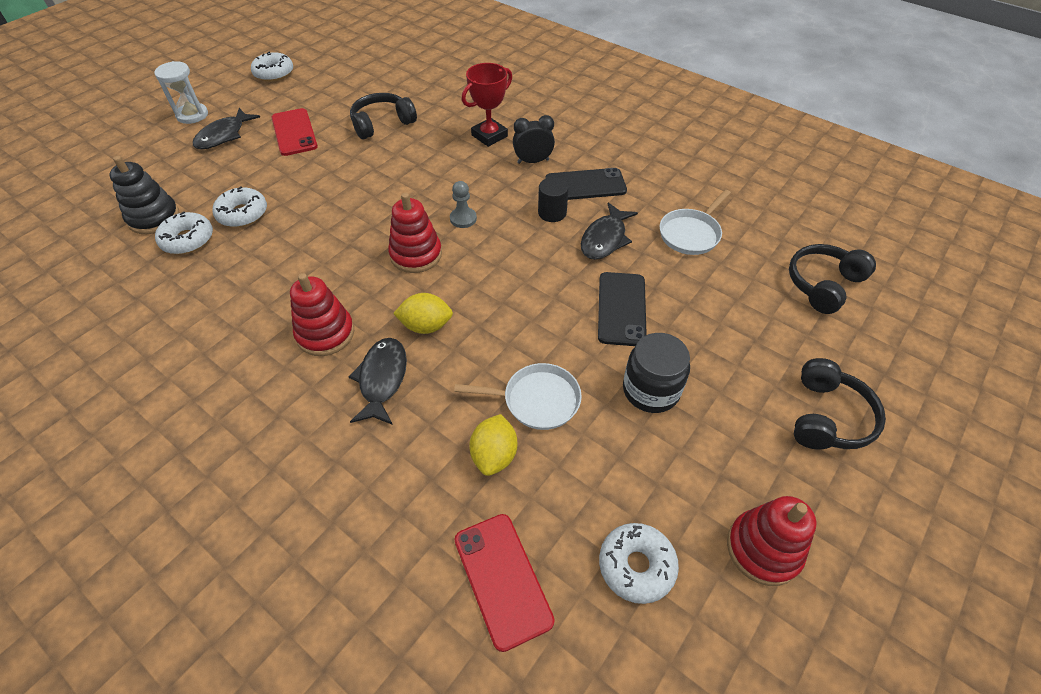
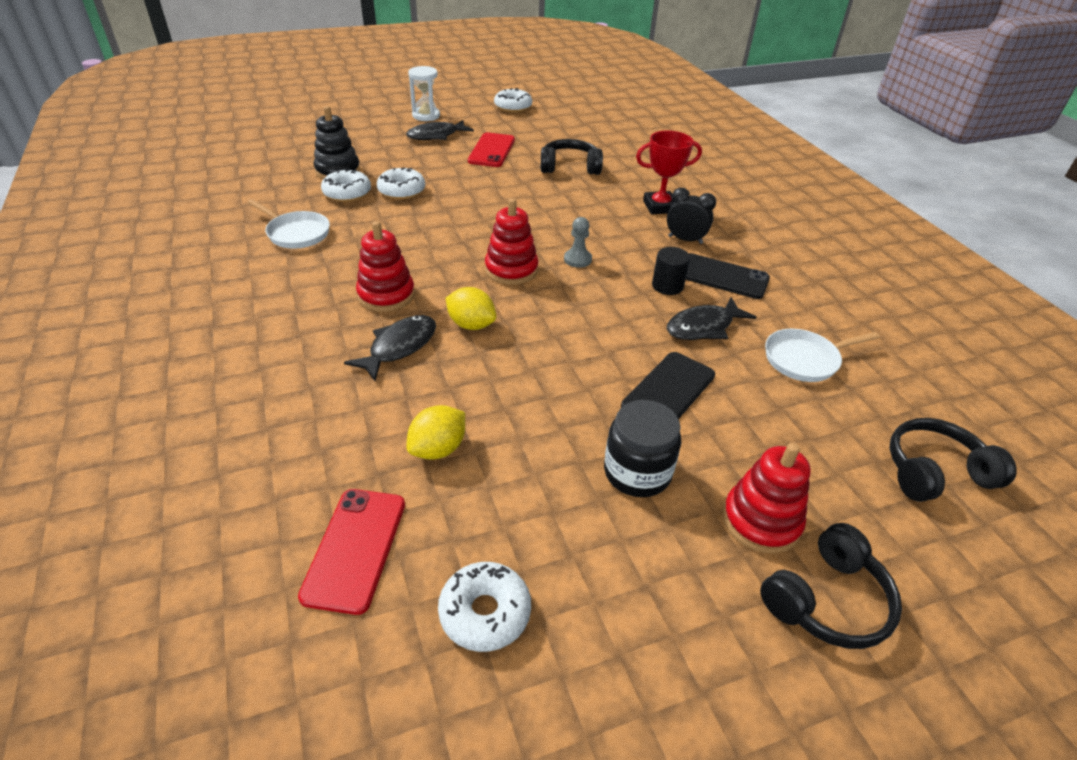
camera: 30 degrees right, 10 degrees down
(536, 400) = (516, 425): white pan -> white pan (296, 233)
(763, 549) = (633, 680): red stacking toy -> red stacking toy (761, 521)

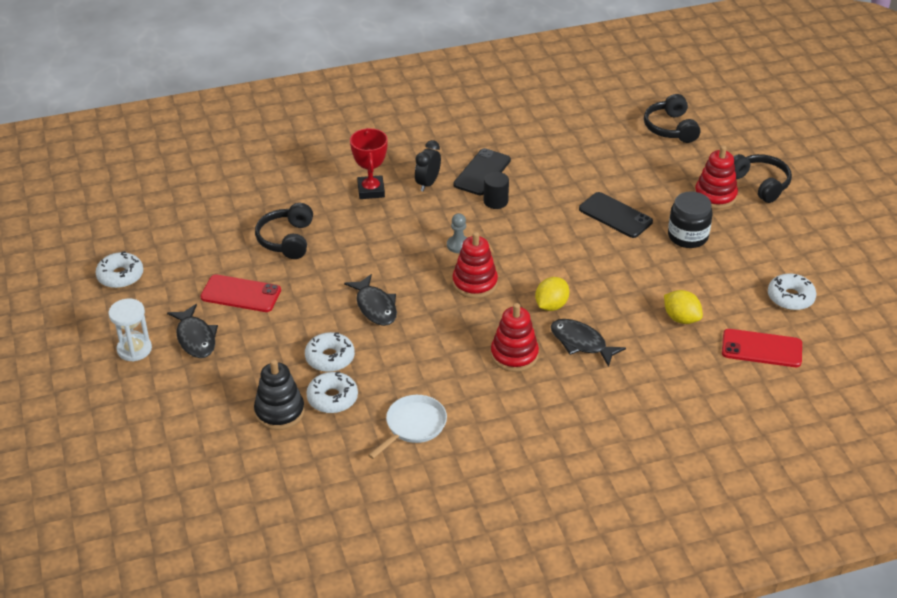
camera: 85 degrees left, 0 degrees up
(703, 327) = (546, 191): black fish -> black fish (375, 307)
(804, 359) = (578, 153): white pan -> none

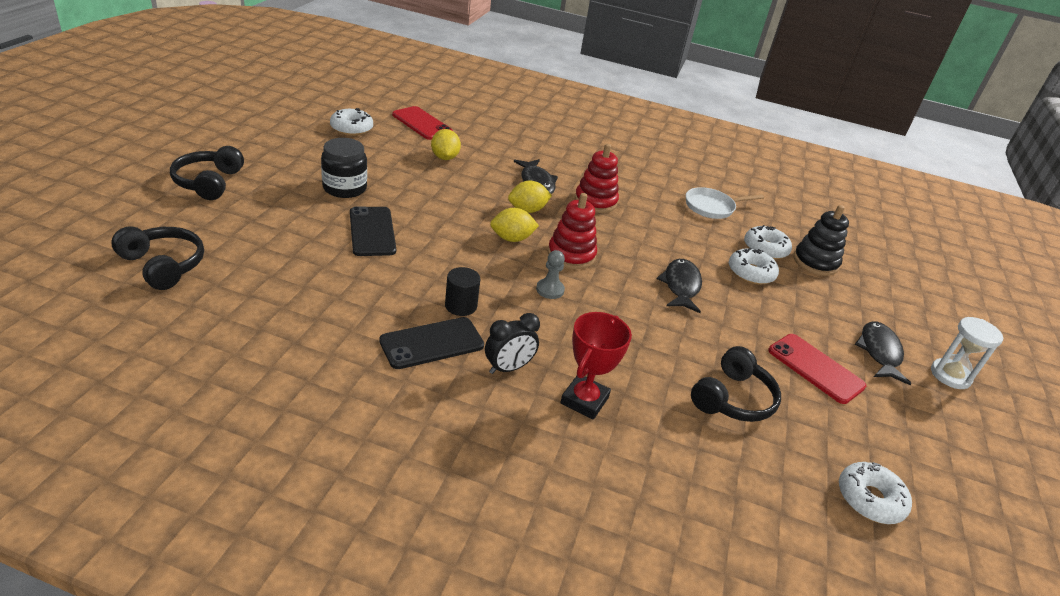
camera: 150 degrees left, 5 degrees down
(120, 276) = (967, 470): white donut -> white donut (870, 499)
(528, 270) = (512, 239): none -> yellow lemon
(670, 128) = (163, 265): black headphones -> black headphones turned 75 degrees counterclockwise
(715, 196) = (262, 196): red stacking toy -> none

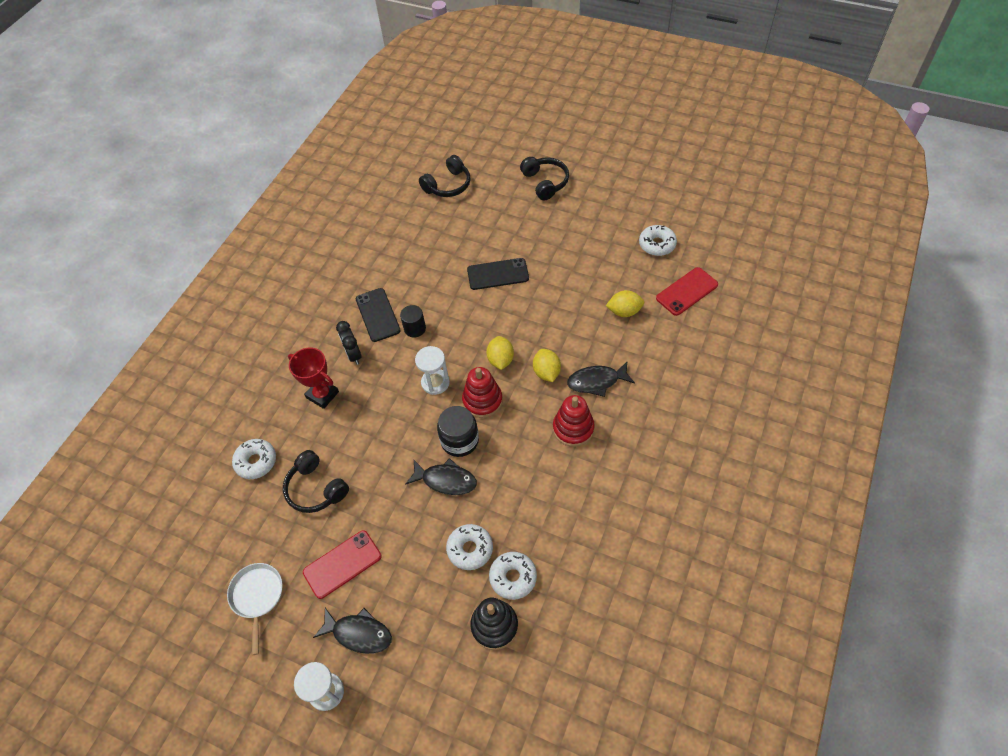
camera: 105 degrees right, 20 degrees up
(208, 182) = (545, 182): black headphones -> black headphones turned 60 degrees clockwise
(344, 188) = (555, 252): black jar -> black jar (459, 440)
(550, 290) = (435, 382): grey pawn -> white hourglass
(712, 207) = (586, 542): white pan -> white pan (257, 596)
(870, 499) = (220, 554): white donut -> white donut (256, 462)

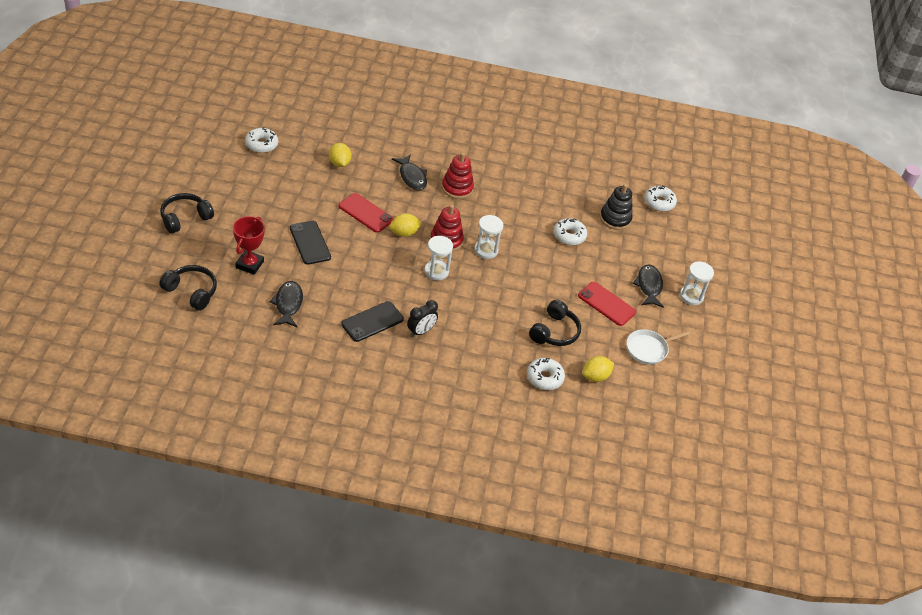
camera: 115 degrees left, 10 degrees down
(322, 395) = (468, 345): red trophy -> red trophy (249, 264)
(415, 328) = (383, 292): black cylinder -> none
(446, 480) = (521, 254): black fish -> black fish (288, 304)
(459, 440) = (486, 250): black jar -> white hourglass
(513, 577) = (580, 212): white donut -> white donut (659, 202)
(546, 372) = (410, 205): yellow lemon -> yellow lemon (595, 376)
(687, 291) = (312, 129): red phone -> red phone (365, 213)

